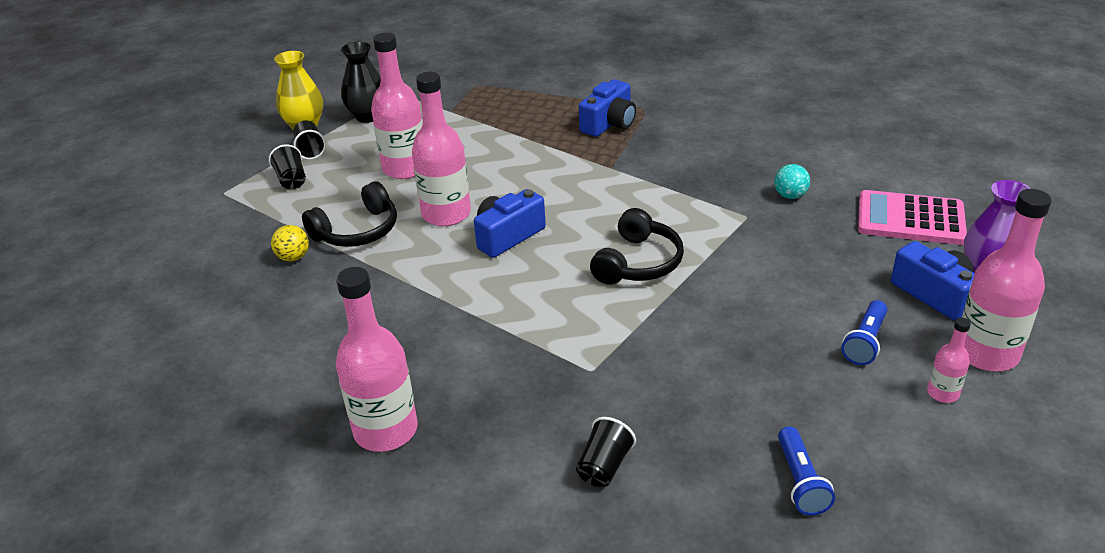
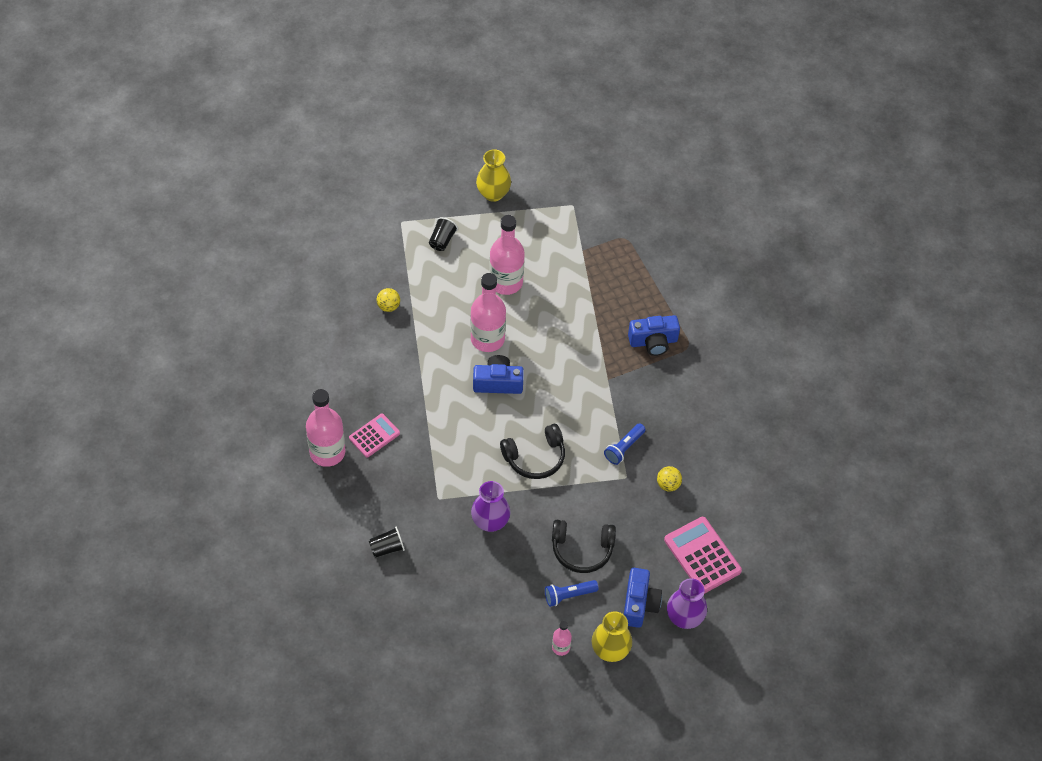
camera: 40 degrees right, 20 degrees up
(310, 150) = (475, 221): black cup -> none
(357, 231) = (434, 313): black headphones -> black headphones (582, 549)
(368, 116) = (534, 215): black vase -> none
(428, 371) = (374, 436): none -> pink calculator
(681, 346) = (490, 522): none -> purple vase
(790, 196) = (668, 484): turquoise ball -> yellow ball
(800, 482) = (448, 625): blue flashlight -> blue flashlight (624, 448)
(986, 353) = (610, 650): pink bottle -> yellow vase

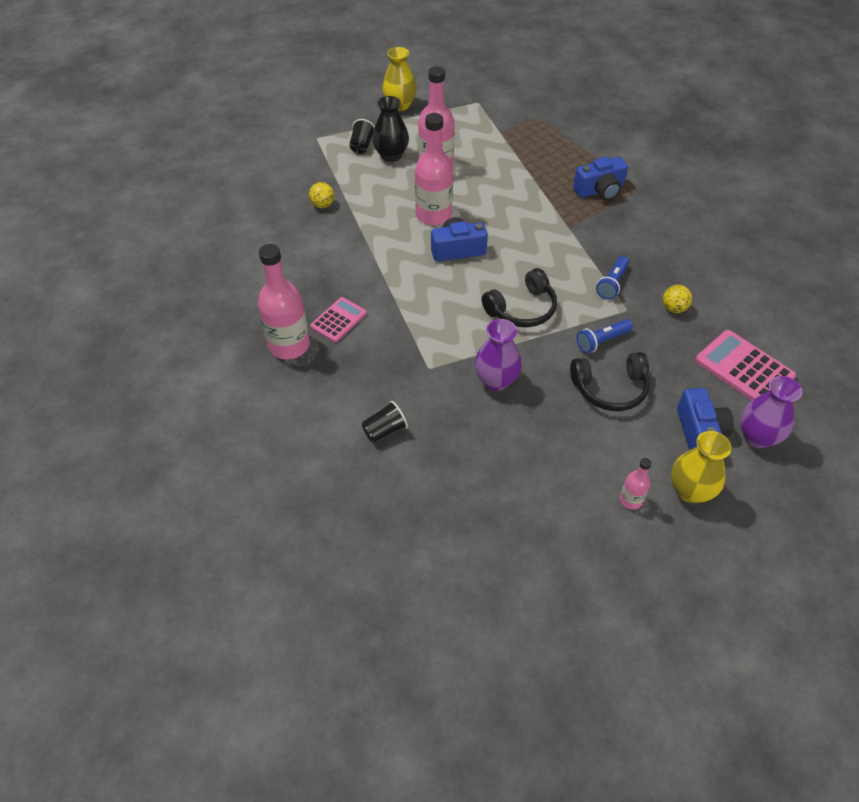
camera: 10 degrees left, 5 degrees down
(467, 258) = (391, 155): none -> black vase
(568, 595) = (615, 440): blue flashlight -> blue flashlight (601, 341)

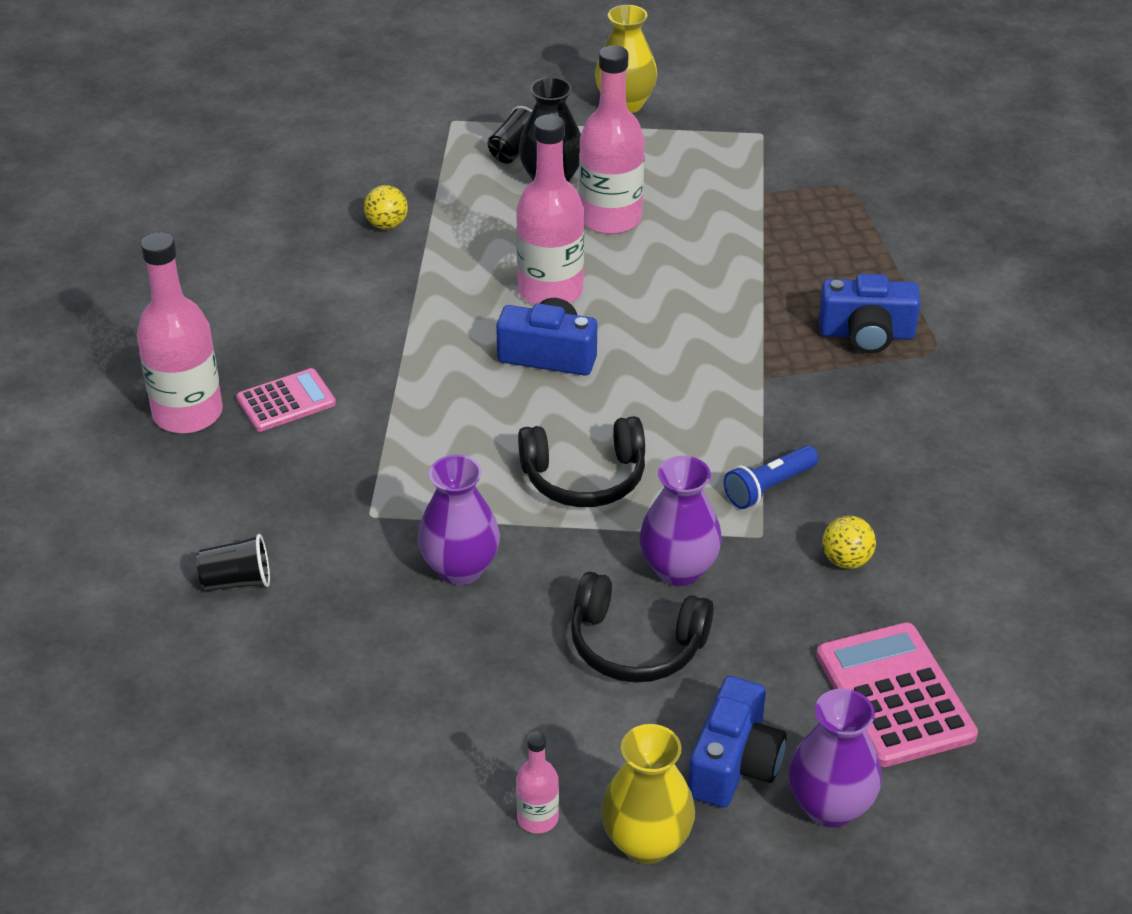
camera: 25 degrees right, 10 degrees down
(601, 341) = (678, 569): blue flashlight -> purple vase

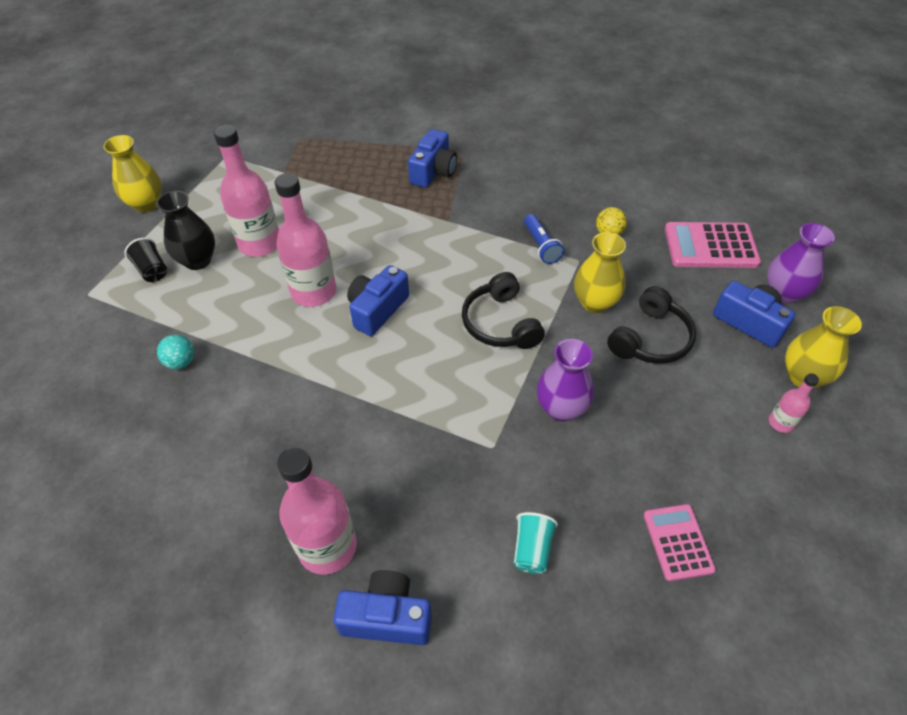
camera: 70 degrees left, 10 degrees up
(120, 481) = (387, 617): none -> blue camera
(237, 581) = (532, 549): black cup -> turquoise cup
(286, 401) = (347, 473): pink calculator -> pink calculator (677, 542)
(387, 225) = (181, 362): yellow ball -> turquoise ball
(584, 477) = (500, 323): black headphones -> black headphones turned 150 degrees clockwise
(678, 569) = (595, 302): purple vase -> yellow vase

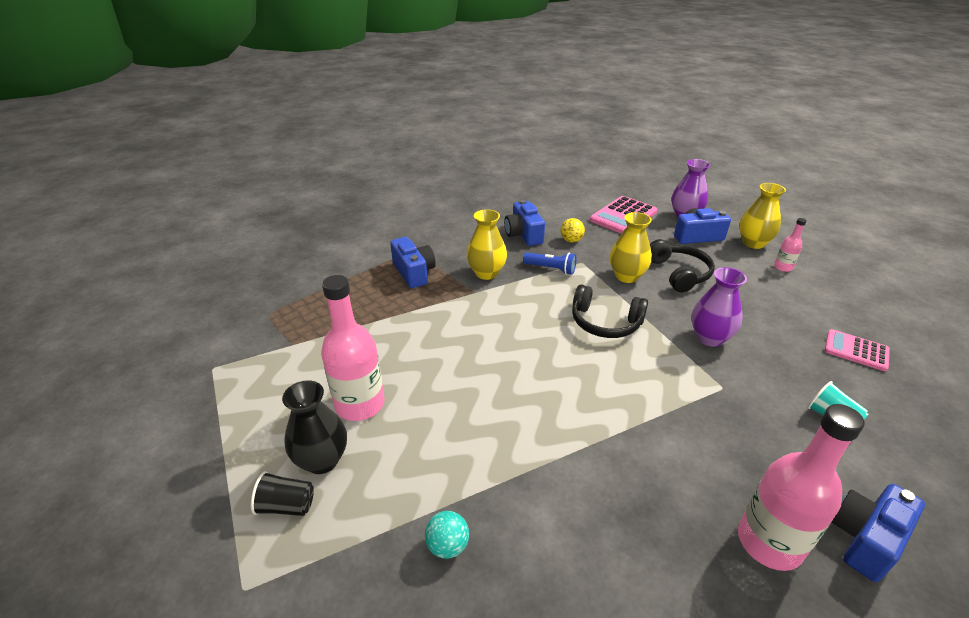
camera: 50 degrees left, 15 degrees down
(146, 204) = (181, 461): yellow vase -> yellow vase (486, 273)
(314, 292) = (463, 400): pink bottle -> none
(377, 309) = (525, 374): blue camera -> blue camera (523, 234)

